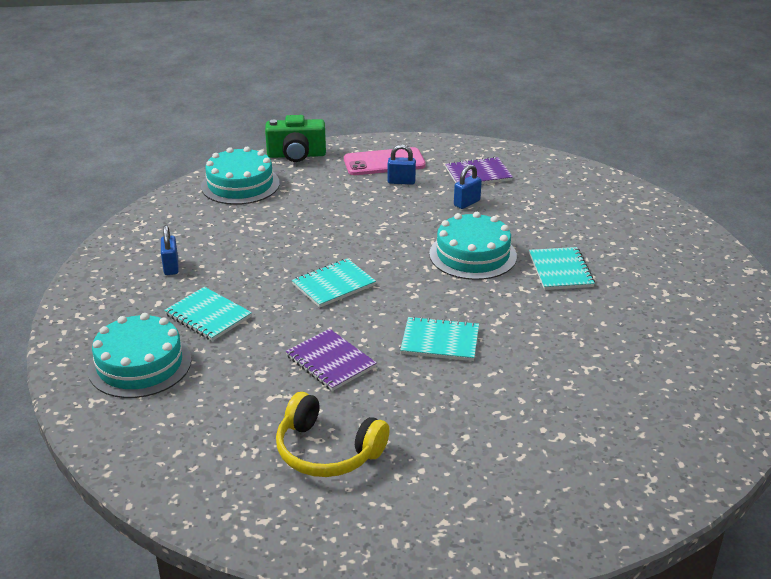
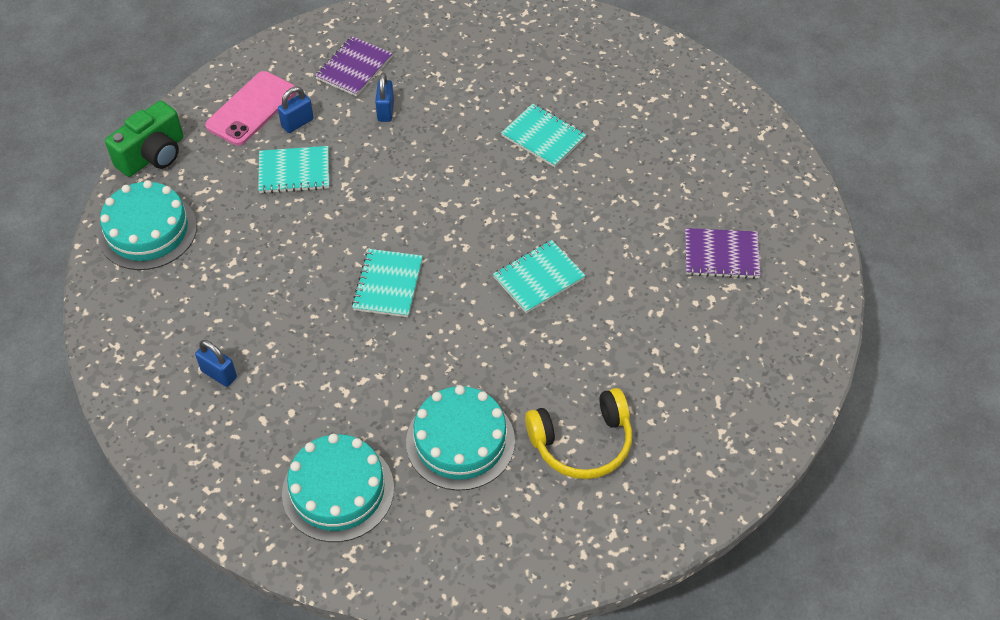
camera: 45 degrees left, 20 degrees up
(208, 316) = (326, 398): turquoise notebook -> turquoise notebook (294, 171)
(330, 361) = (484, 363): purple notebook -> purple notebook (721, 255)
(473, 255) = (459, 168): turquoise cake -> turquoise cake (460, 441)

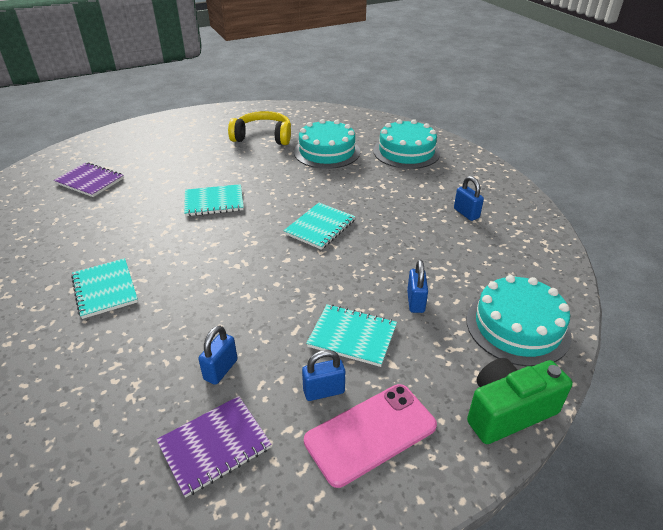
camera: 155 degrees left, 15 degrees down
(248, 224) = (415, 302): none -> blue padlock

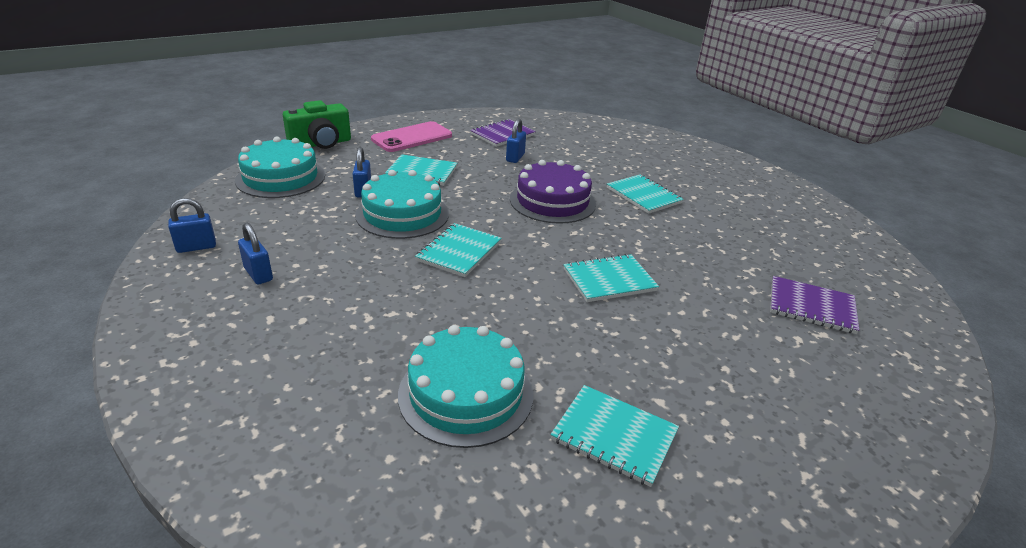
camera: 170 degrees right, 5 degrees down
(213, 282) = (552, 201): none -> purple cake
(263, 137) = (614, 436): yellow headphones -> turquoise notebook
(324, 391) = (442, 150): blue padlock -> blue padlock (196, 247)
(406, 152) = (298, 403): turquoise cake -> turquoise cake (402, 214)

